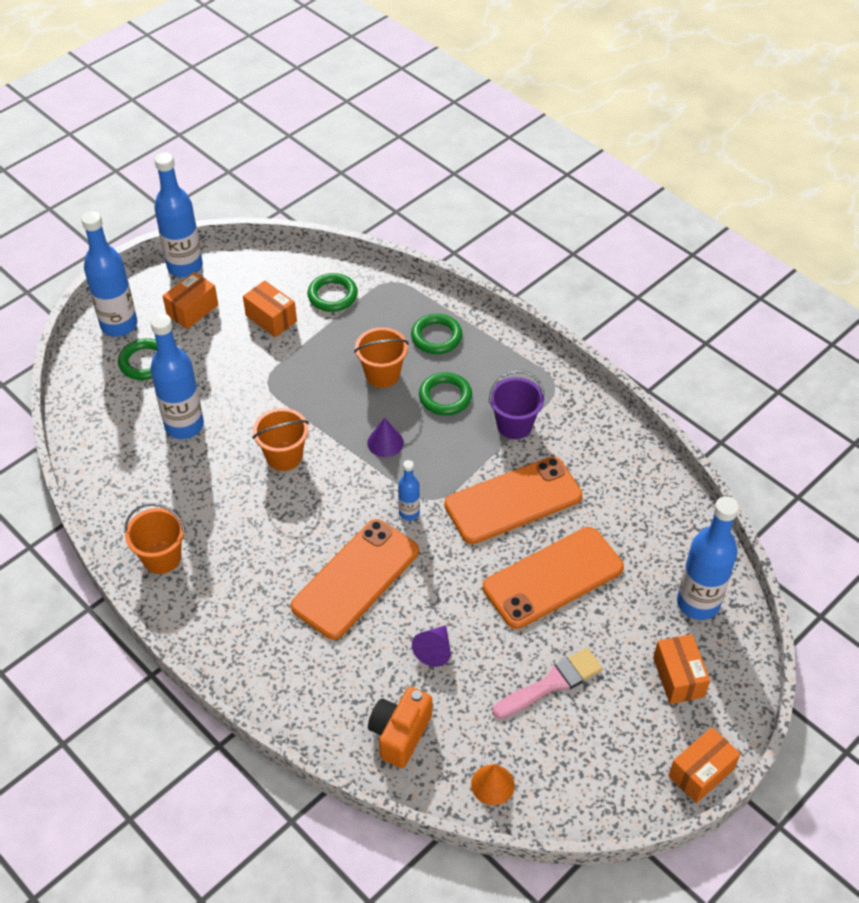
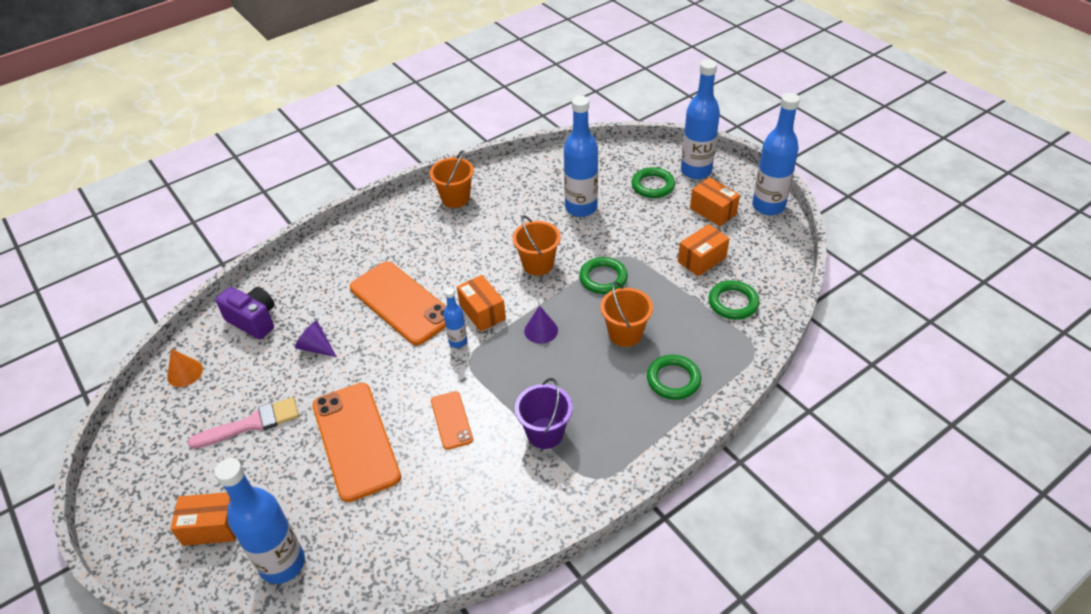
camera: 100 degrees right, 5 degrees down
(400, 734) = (254, 321): orange camera -> purple camera
(445, 397) = (590, 379): green ring -> green ring (603, 278)
(513, 501) = (451, 420): orange phone -> orange phone, size x0.51
(551, 683) = (251, 424): pink brush -> pink brush turned 90 degrees counterclockwise
(701, 773) = (114, 525): orange box -> orange box (482, 312)

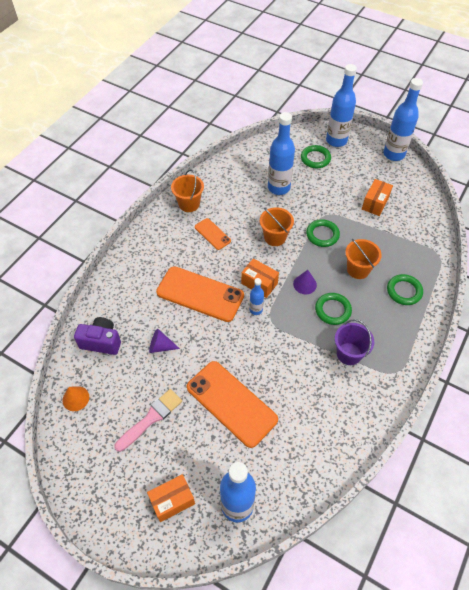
camera: 25 degrees left, 10 degrees up
(451, 420) = (285, 366): orange phone -> orange phone (212, 234)
(713, 211) = (363, 167): orange box -> none
(733, 303) = (409, 228): green ring -> green ring (332, 310)

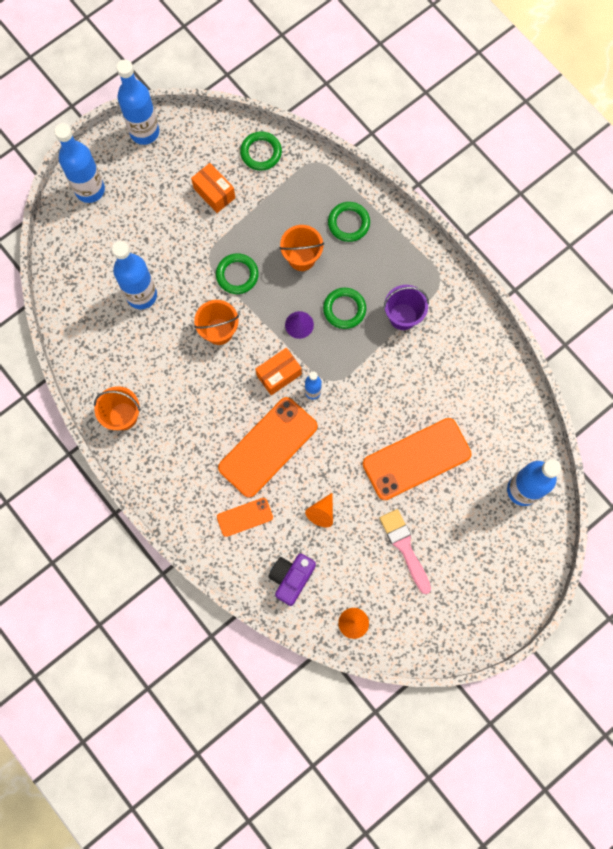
camera: 70 degrees left, 20 degrees up
(161, 346) = (322, 512): purple cone -> orange cone
(172, 501) = (498, 550): orange box -> none
(212, 234) = (184, 403): orange phone -> orange phone (245, 517)
(315, 158) = (111, 230): green ring -> green ring (261, 153)

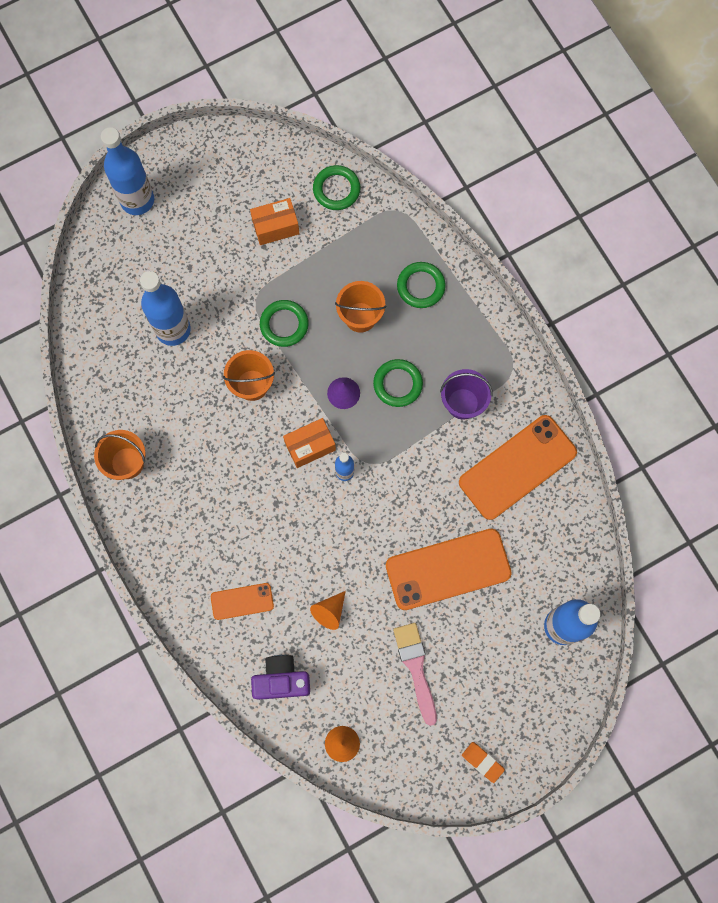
camera: 10 degrees right, 0 degrees up
(144, 132) = (210, 145): blue bottle -> none
(214, 193) = (275, 227): orange box -> orange box turned 75 degrees counterclockwise
(268, 447) = (283, 526): orange phone -> orange phone (517, 467)
(291, 578) = (281, 680): purple camera -> purple camera turned 45 degrees clockwise
(476, 617) = (482, 762): none -> orange eraser

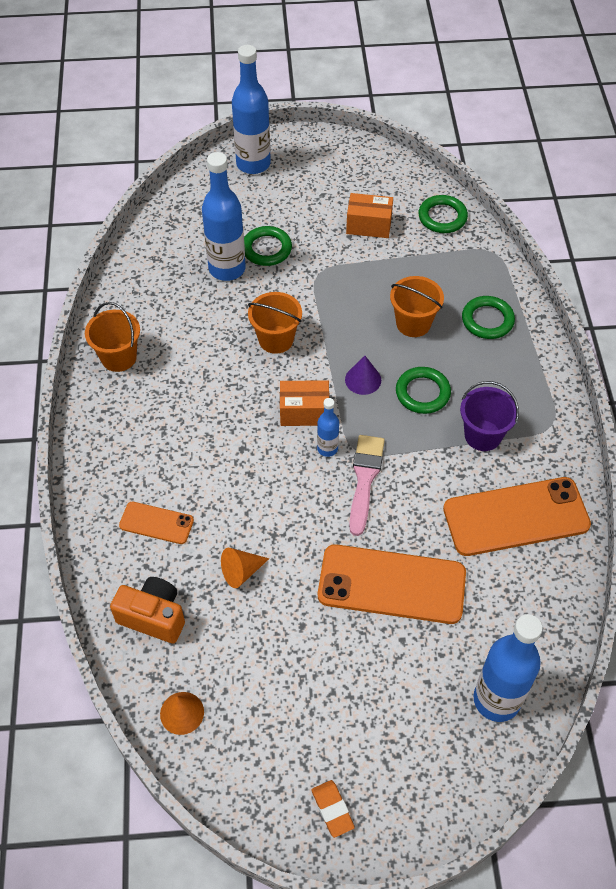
camera: 25 degrees right, 20 degrees down
(281, 680) = (153, 617): purple camera -> orange camera
(284, 324) = (334, 302): green ring -> green ring (267, 249)
(416, 668) = (306, 670): pink brush -> pink brush (364, 479)

